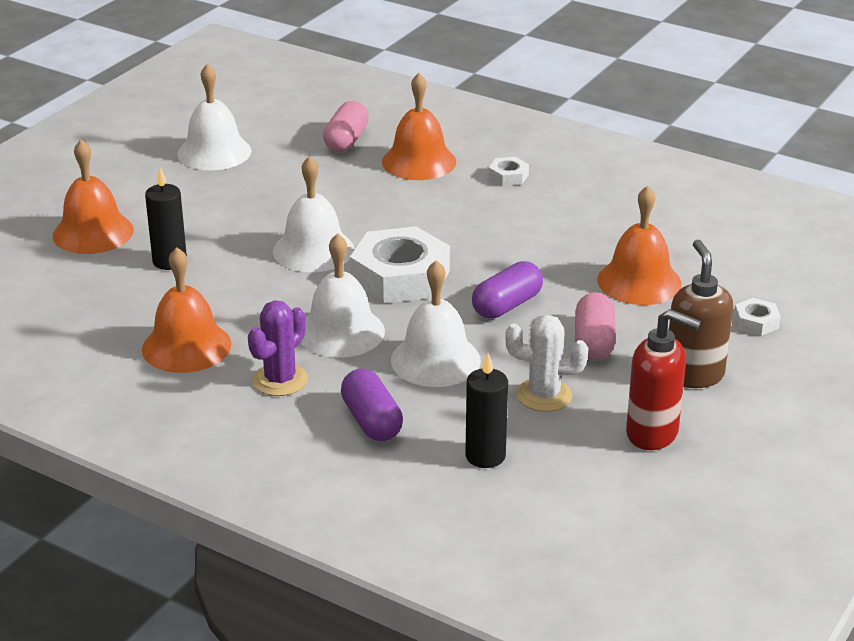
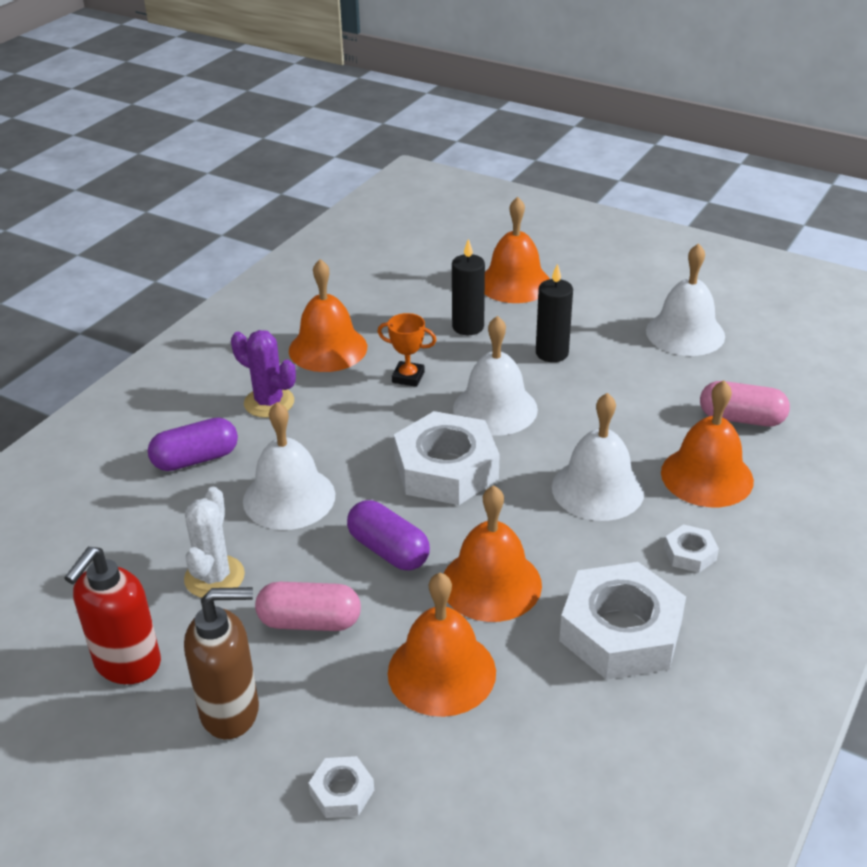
camera: 90 degrees right, 5 degrees up
(252, 296) = (408, 377): none -> orange trophy
(341, 332) = (344, 434): white bell -> white bell (597, 489)
(485, 456) = (124, 533): black candle -> black candle (552, 353)
(544, 258) = (491, 583): none -> orange bell
(590, 209) = (621, 631): none -> white nut

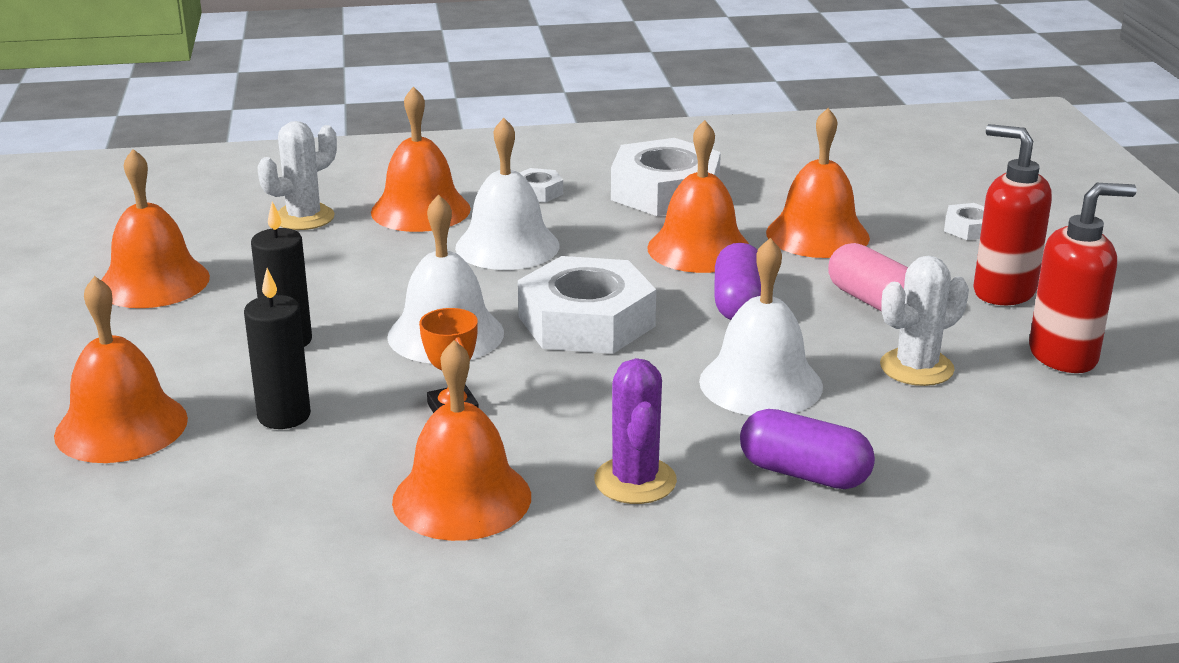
camera: 130 degrees left, 10 degrees down
(231, 711) = (1003, 292): brown soap dispenser -> red soap dispenser
(685, 333) = (153, 282): white bell -> orange bell
(741, 418) = (304, 218): pink capsule -> white cactus

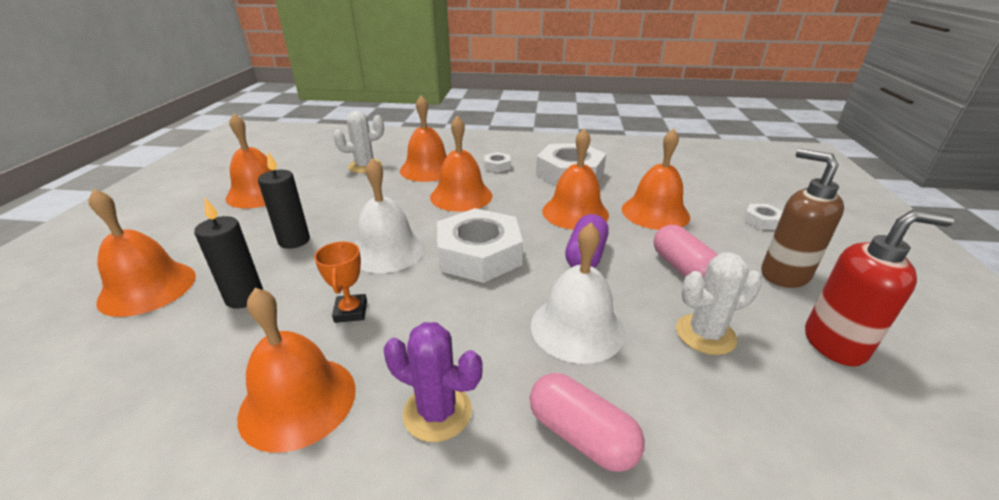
camera: 15 degrees right, 5 degrees up
(507, 246) = (461, 196): white bell -> orange bell
(635, 481) = (437, 412): purple cactus -> purple cactus turned 75 degrees counterclockwise
(804, 473) = (581, 436): purple capsule -> pink capsule
(1003, 292) = (784, 274): red soap dispenser -> brown soap dispenser

